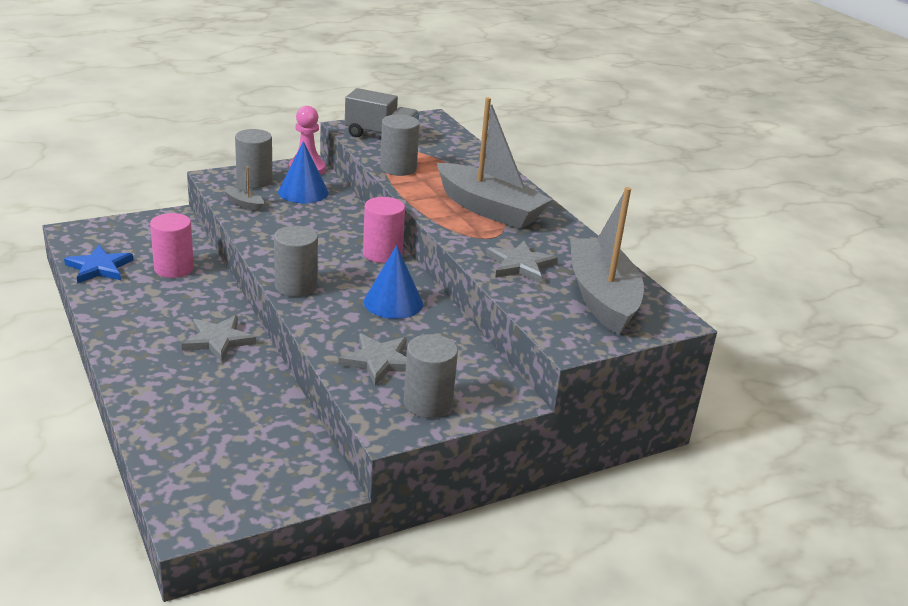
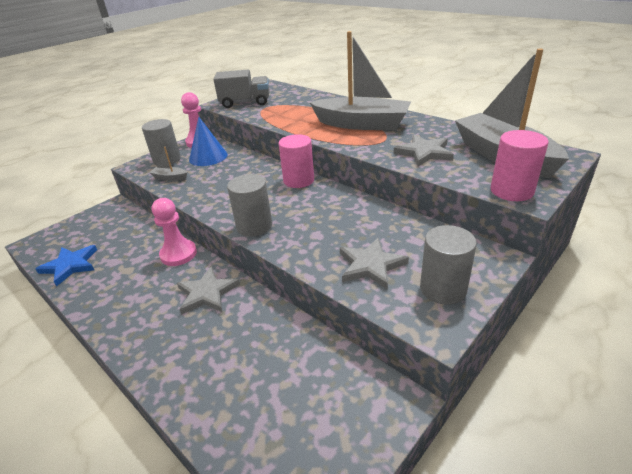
camera: 15 degrees left, 5 degrees up
(174, 268) = (135, 245): pink cylinder -> pink cylinder (511, 191)
(213, 293) = (178, 254): none -> pink pawn
(393, 302) = (338, 213): blue cone -> none
(398, 168) = (275, 118): grey cylinder -> none

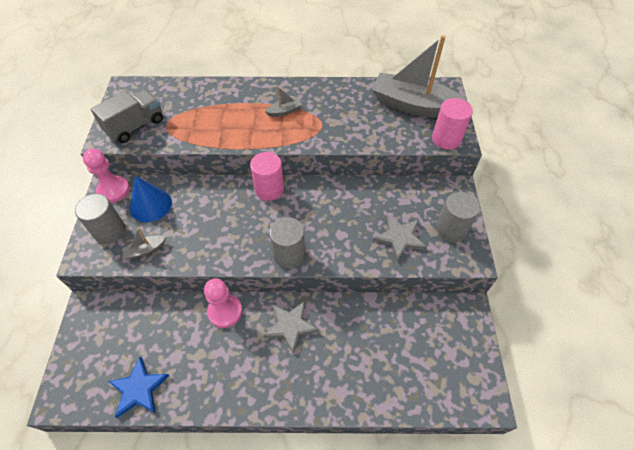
camera: 45 degrees left, 20 degrees up
(362, 124) = (284, 111): grey boat -> grey boat, size x0.40
(424, 153) = (363, 125): grey star -> none

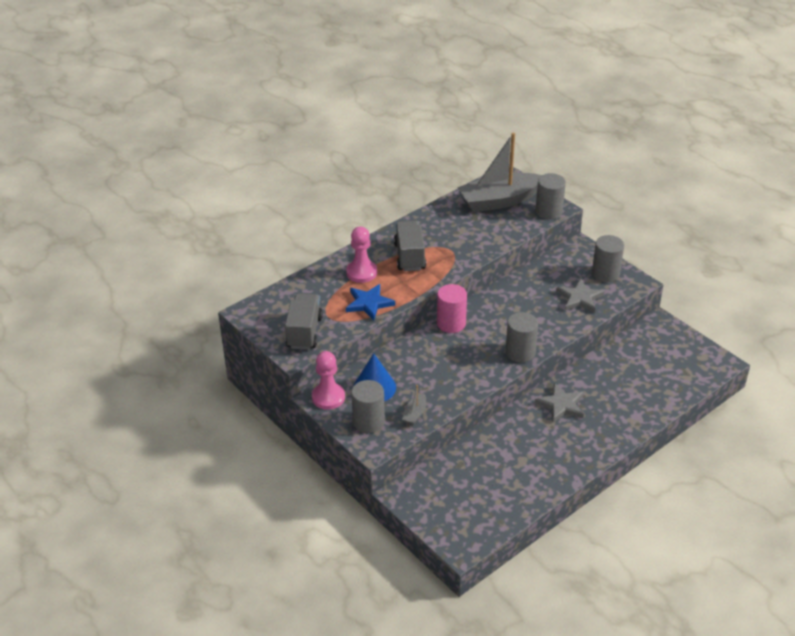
camera: 40 degrees left, 15 degrees down
(139, 389) = (508, 504): blue star -> blue star (369, 303)
(225, 311) = (506, 427): pink pawn -> pink pawn (361, 272)
(284, 111) = (409, 256): grey boat -> grey truck
(446, 139) = (549, 211): pink cylinder -> grey cylinder

